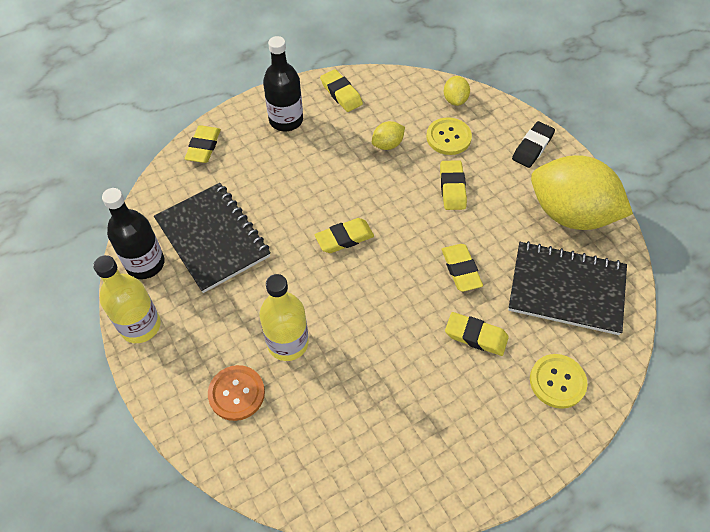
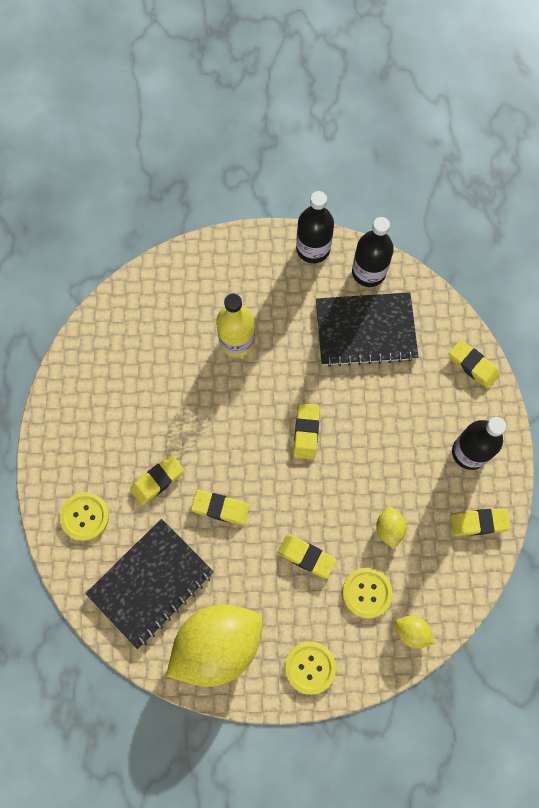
camera: 120 degrees right, 15 degrees up
(140, 326) = (313, 249): yellow bottle -> black bottle
(236, 393) = (218, 289): orange button -> none
(532, 147) = (310, 667): black eraser -> yellow button

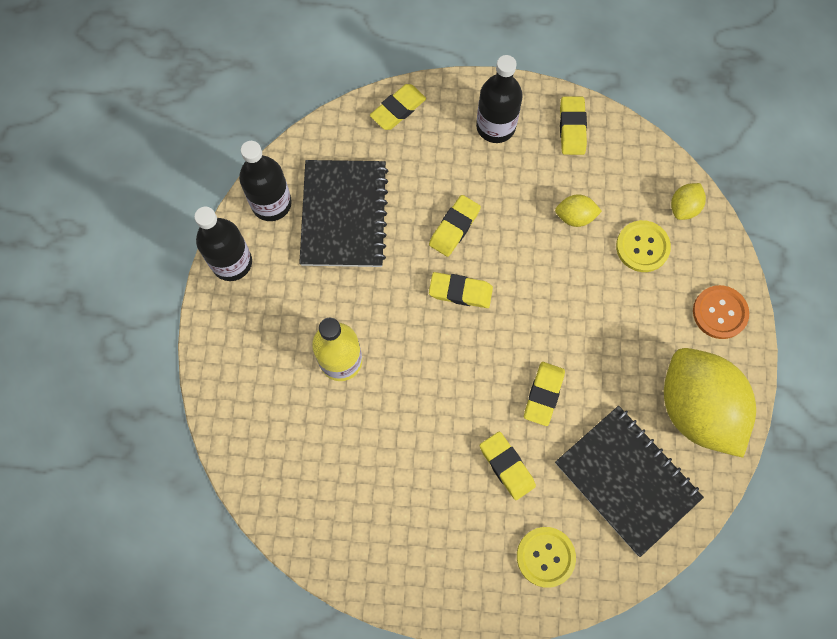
camera: 85 degrees left, 0 degrees up
(306, 556) = (602, 305): yellow eraser -> yellow eraser (454, 227)
(310, 667) = (720, 312): yellow button -> orange button

